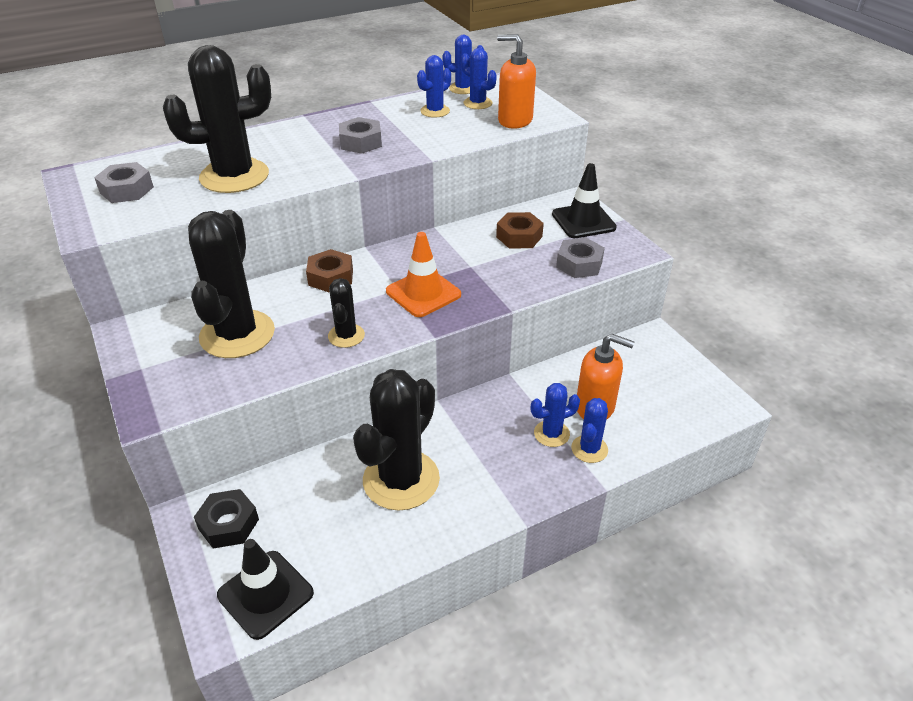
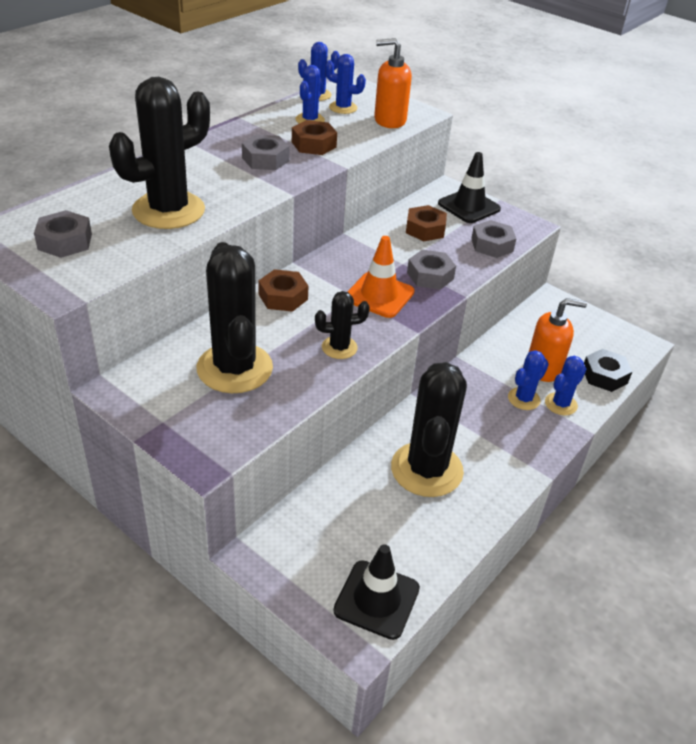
camera: 25 degrees left, 0 degrees up
(228, 524) = (299, 551): black nut -> black nut (604, 376)
(346, 336) = (339, 347): black cactus -> black cactus turned 75 degrees counterclockwise
(418, 134) = (313, 144): none -> brown nut
(489, 283) = (430, 276): none -> grey nut
(589, 449) = (560, 404): blue cactus -> blue cactus turned 45 degrees clockwise

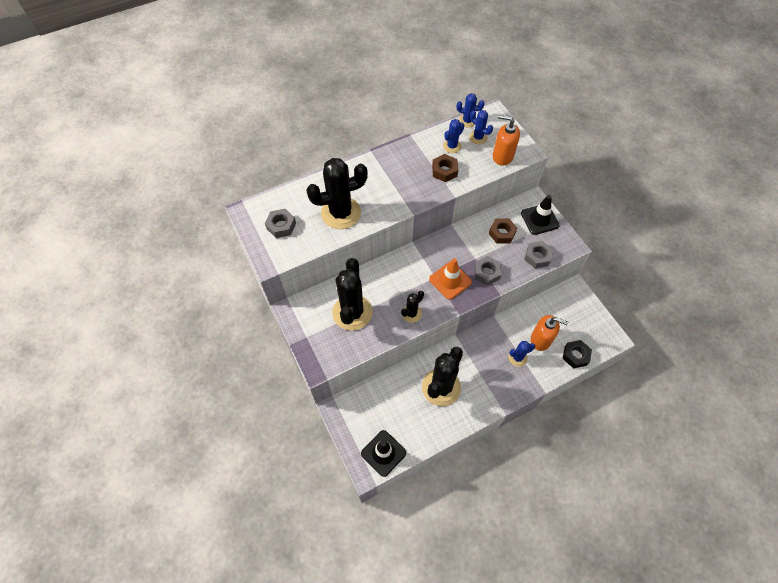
camera: 25 degrees right, 20 degrees up
(265, 159) = (410, 179): grey nut -> none
(283, 297) = (396, 268): brown nut -> none
(339, 347) = (411, 313): black cactus -> black cactus turned 60 degrees counterclockwise
(560, 404) = (537, 368): blue cactus -> none

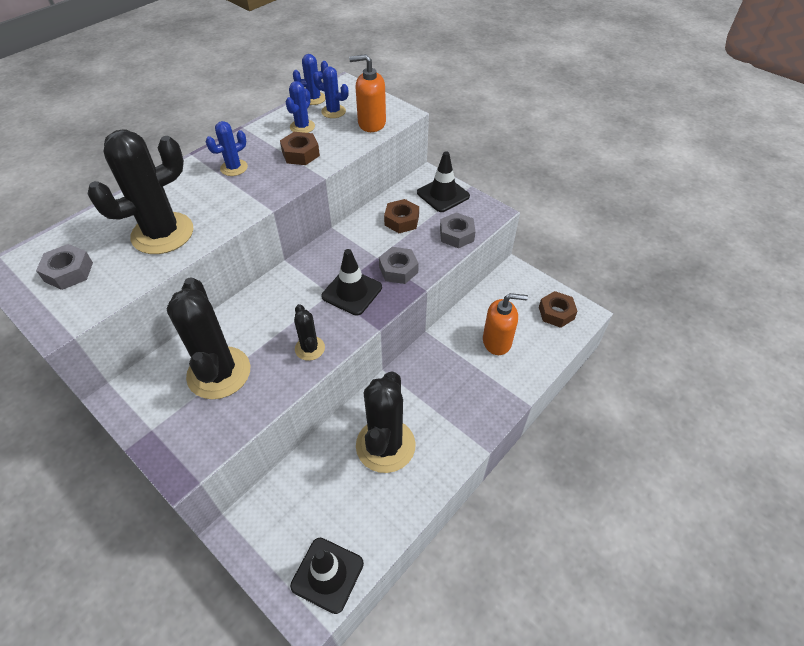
camera: 20 degrees left, 10 degrees down
(411, 313) = (310, 348): black cactus -> black cactus turned 45 degrees counterclockwise
(450, 280) = (352, 292): orange traffic cone -> black traffic cone
(517, 358) = (476, 373): blue cactus -> blue cactus (234, 168)
(575, 356) = (548, 347): black nut -> none
(592, 331) = (556, 313): none -> brown nut

